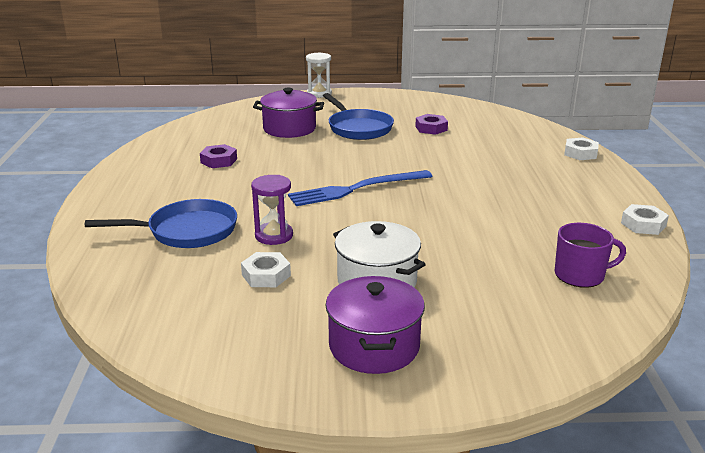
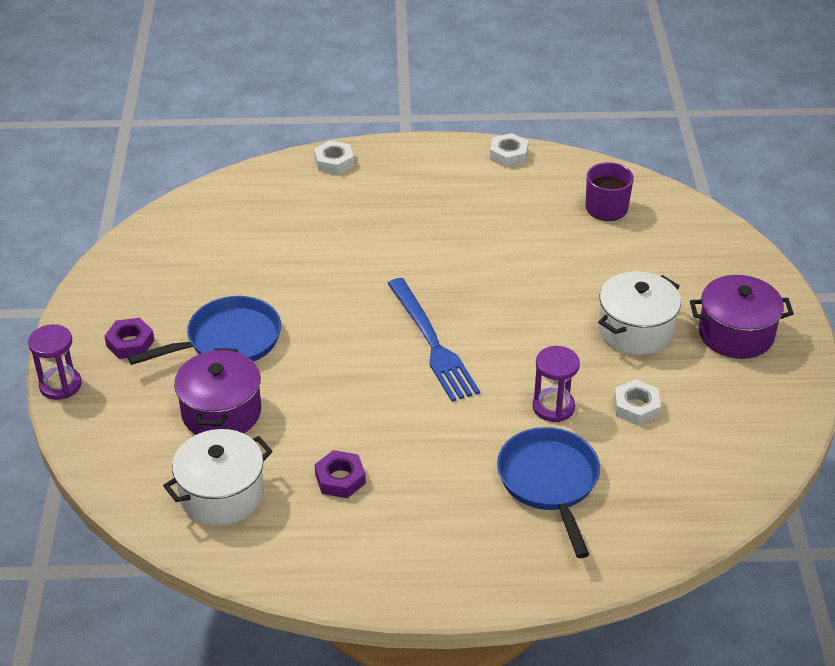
camera: 90 degrees left, 15 degrees up
(217, 131) = (222, 494): none -> white pot
(319, 93) = (60, 385): white hourglass -> purple hourglass
(431, 128) = (238, 271): purple nut -> purple nut (130, 343)

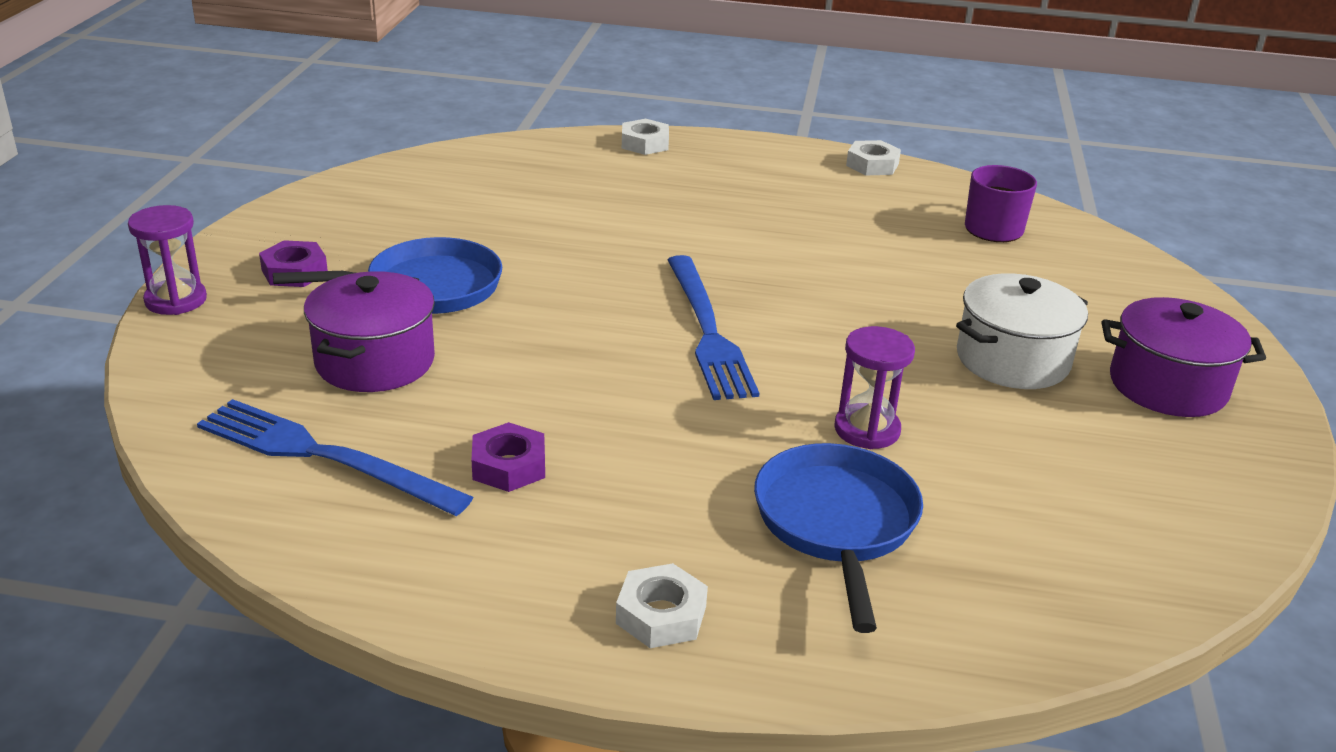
camera: 10 degrees right, 10 degrees down
(222, 494) = (323, 456): white pot -> blue fork
(636, 407) = (997, 450): white nut -> white nut (661, 615)

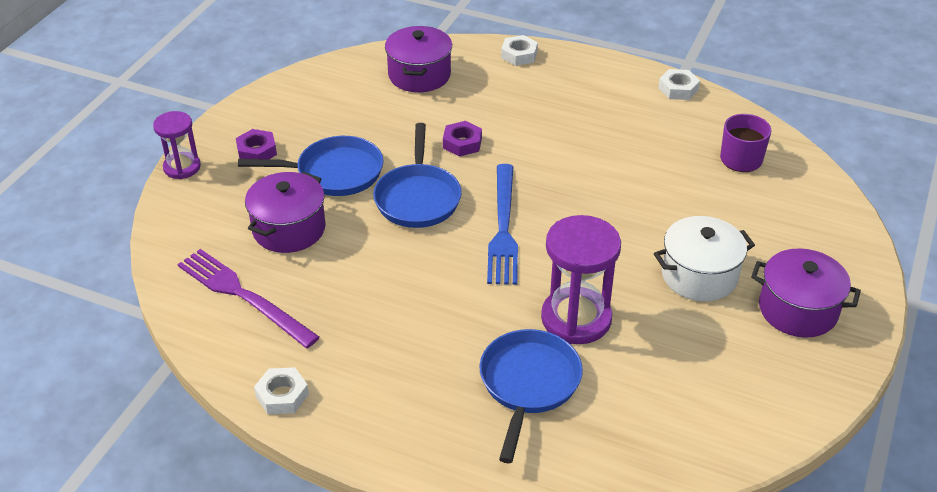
camera: 15 degrees right, 10 degrees up
(323, 456) = (243, 296): blue fork -> purple fork
(509, 466) = (347, 317): purple nut -> purple nut (462, 143)
(514, 172) = (419, 75): none -> purple pot
(565, 306) = (418, 198): none -> blue pan
(661, 615) = (402, 430): white nut -> white nut (282, 395)
(867, 430) = (576, 319): purple hourglass -> purple hourglass, size x1.67

